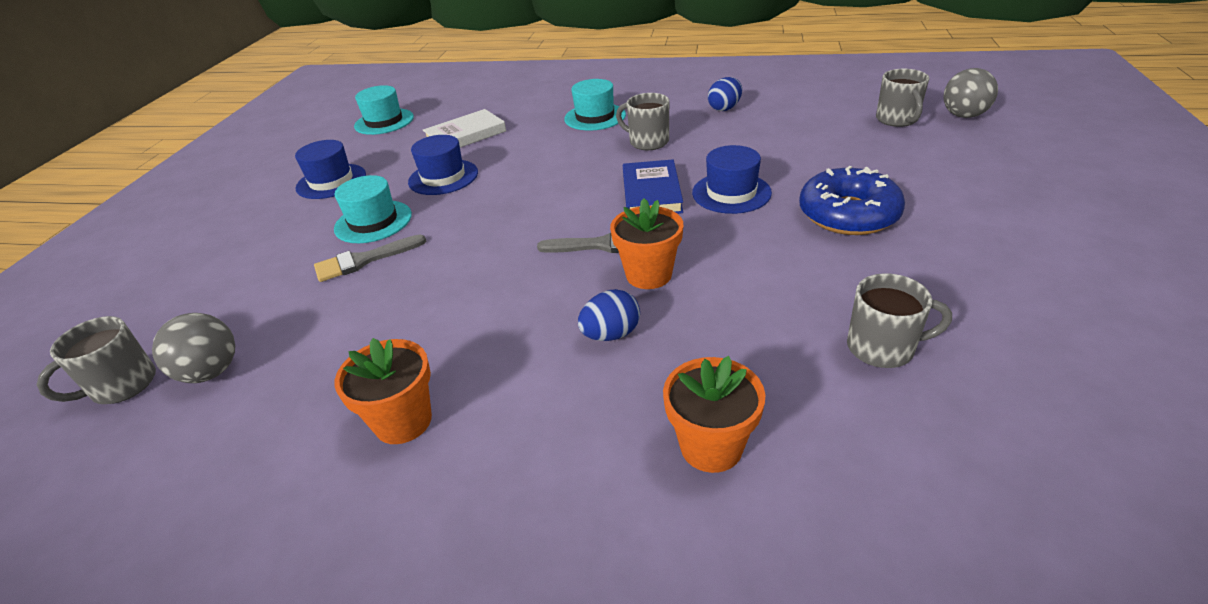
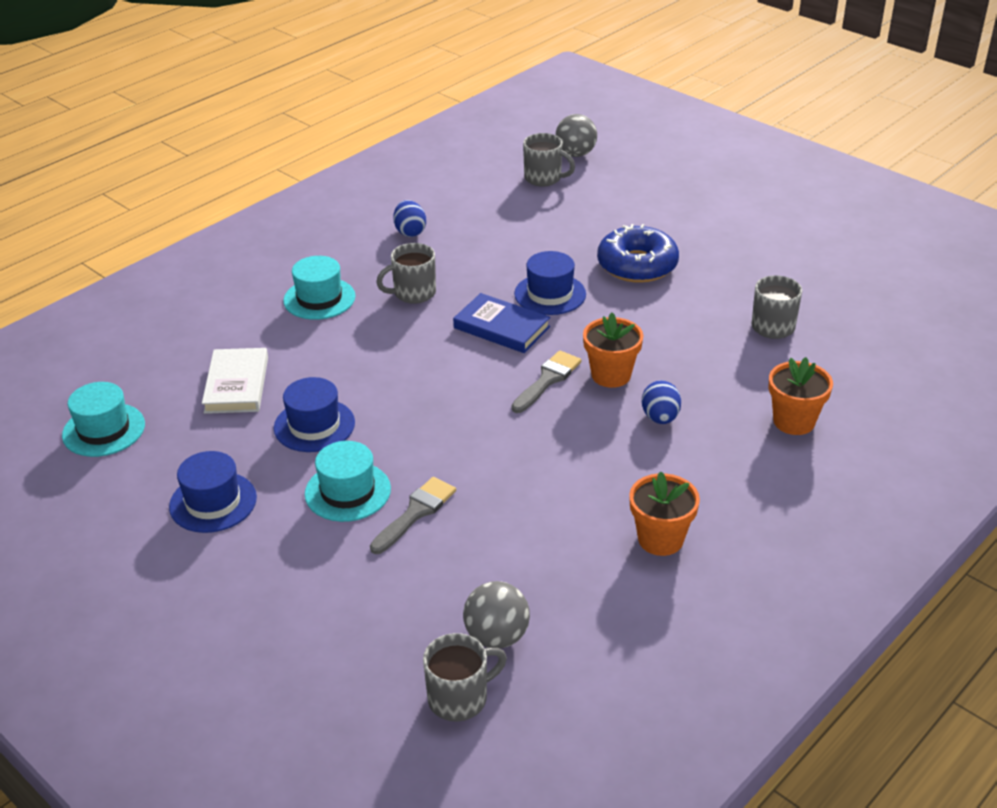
camera: 60 degrees left, 0 degrees up
(122, 386) = (459, 698): grey mug -> grey mug turned 105 degrees counterclockwise
(364, 260) = (415, 513): grey brush -> grey brush turned 150 degrees counterclockwise

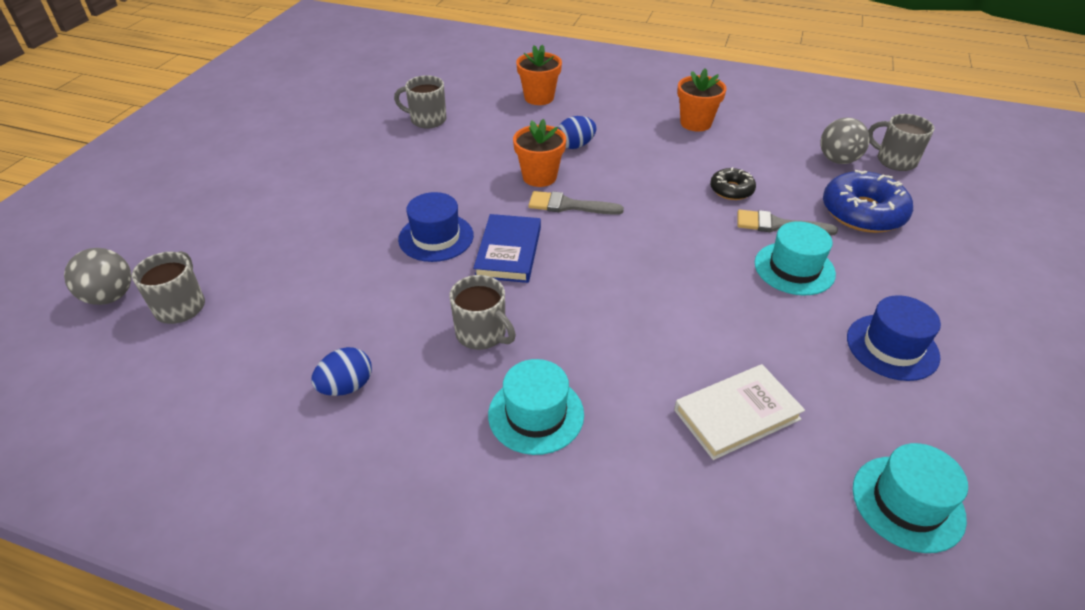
camera: 115 degrees left, 5 degrees up
(314, 425) = (740, 323): blue hat -> none
(498, 506) = (731, 190): none -> black donut
(637, 265) = (361, 199): blue donut -> blue donut (863, 212)

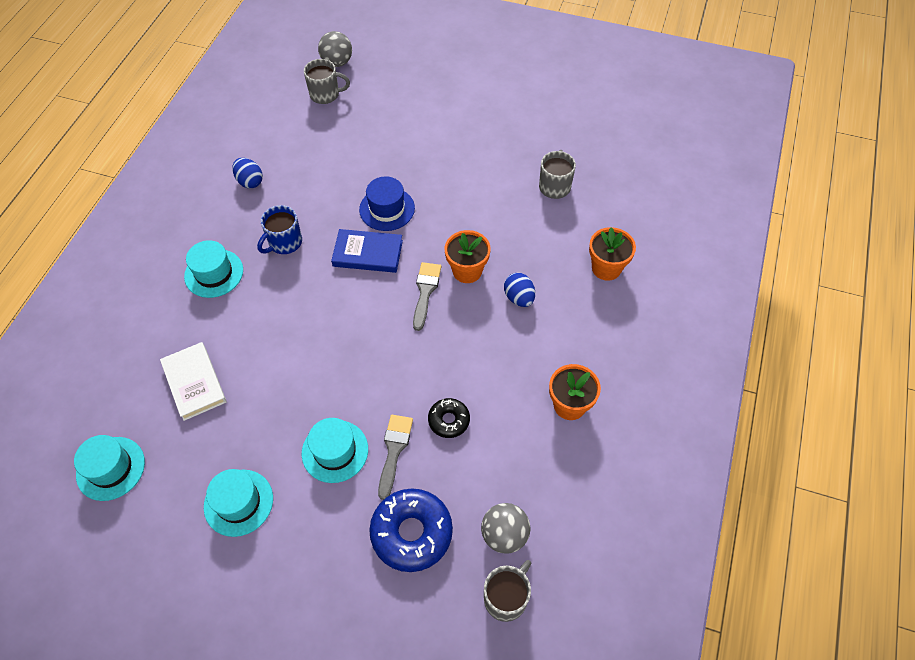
camera: 90 degrees right, 15 degrees up
(482, 334) = (284, 243): grey mug -> blue mug
(892, 347) = (238, 502): blue hat -> turquoise hat

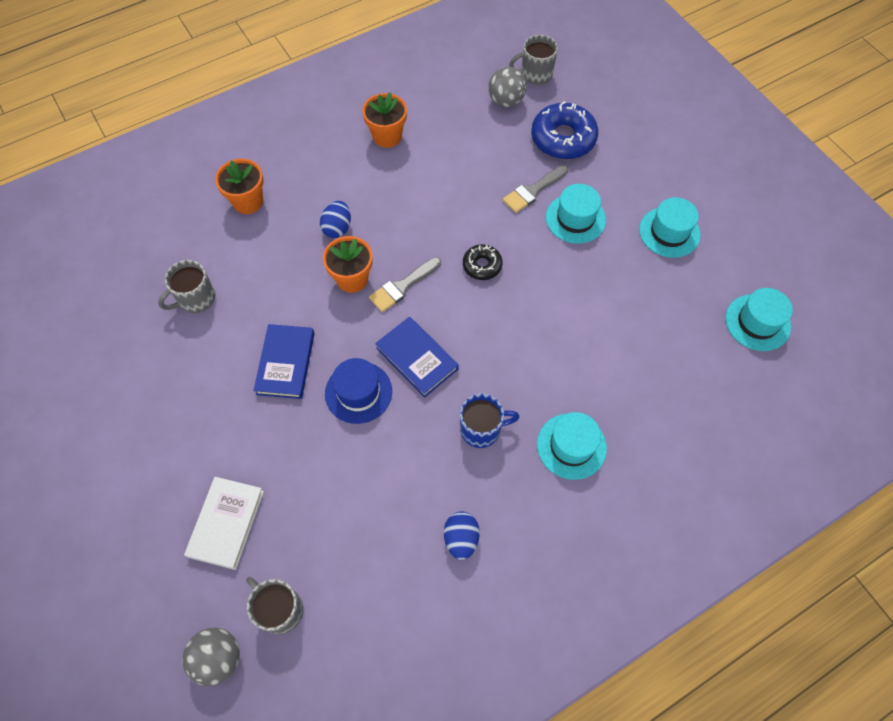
camera: 140 degrees left, 5 degrees up
(194, 383) = (652, 346): white book -> white book (226, 523)
(449, 420) = (477, 183): black donut -> black donut (482, 265)
(451, 193) = (286, 363): none -> blue book

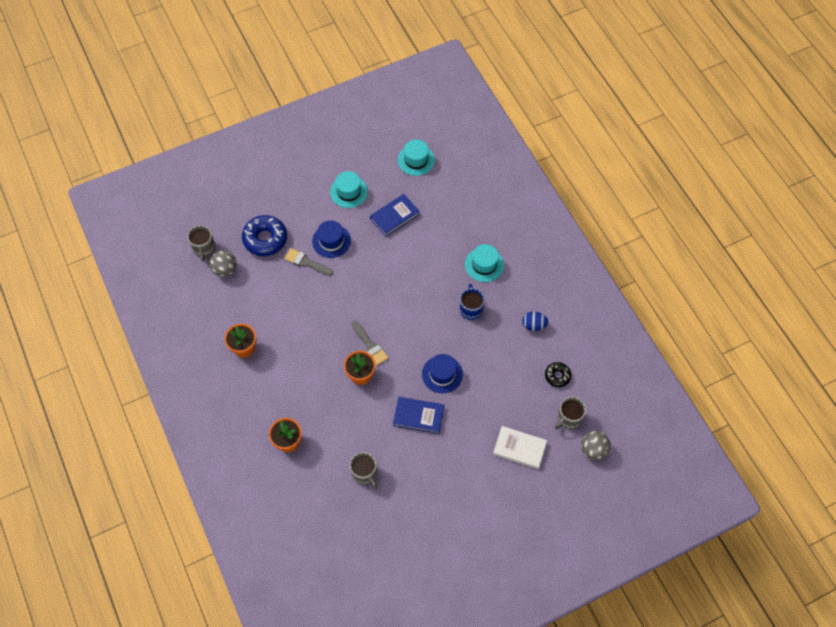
camera: 85 degrees left, 0 degrees up
(337, 228) = (319, 383): blue egg -> none
(417, 358) = (422, 340): blue book -> blue book (394, 216)
(482, 265) = (360, 298): black donut -> black donut (557, 376)
(533, 191) = (306, 262): grey brush -> grey brush turned 150 degrees clockwise
(575, 218) = (331, 241): turquoise hat -> blue hat

